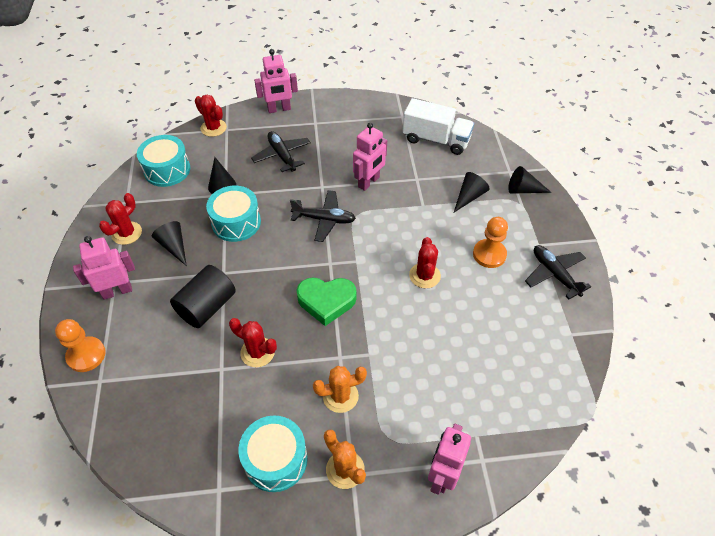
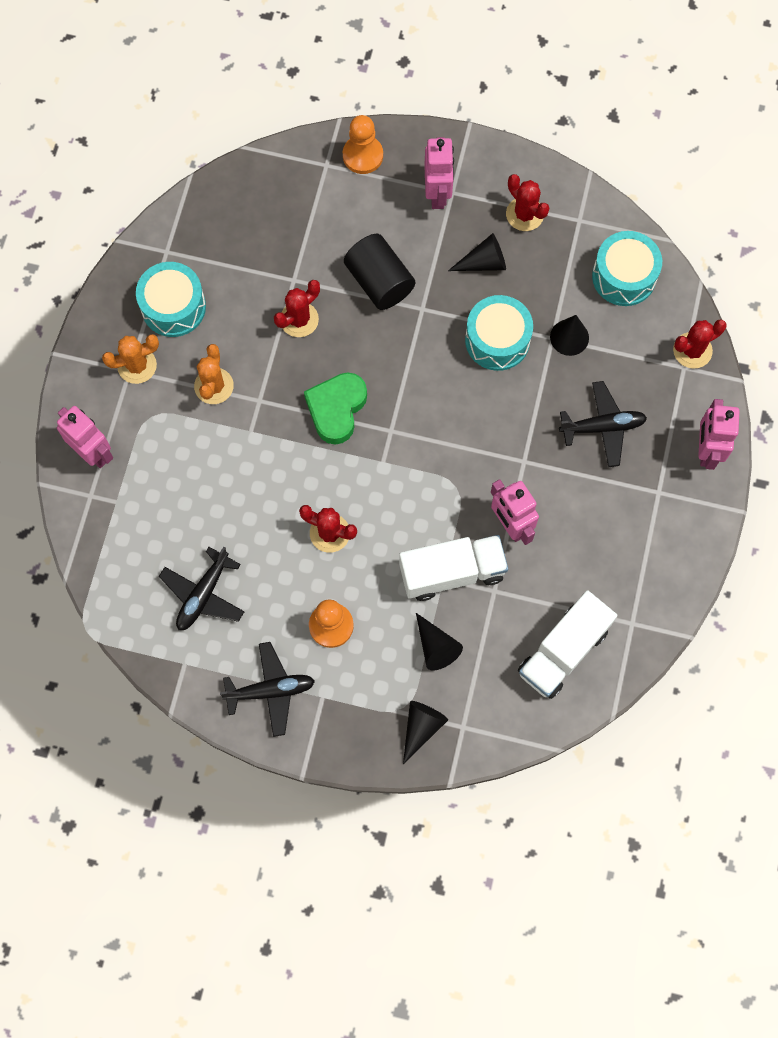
camera: 110 degrees right, 20 degrees up
(324, 219) = (463, 446): black plane -> black plane (203, 594)
(416, 202) = (452, 572): none -> white truck

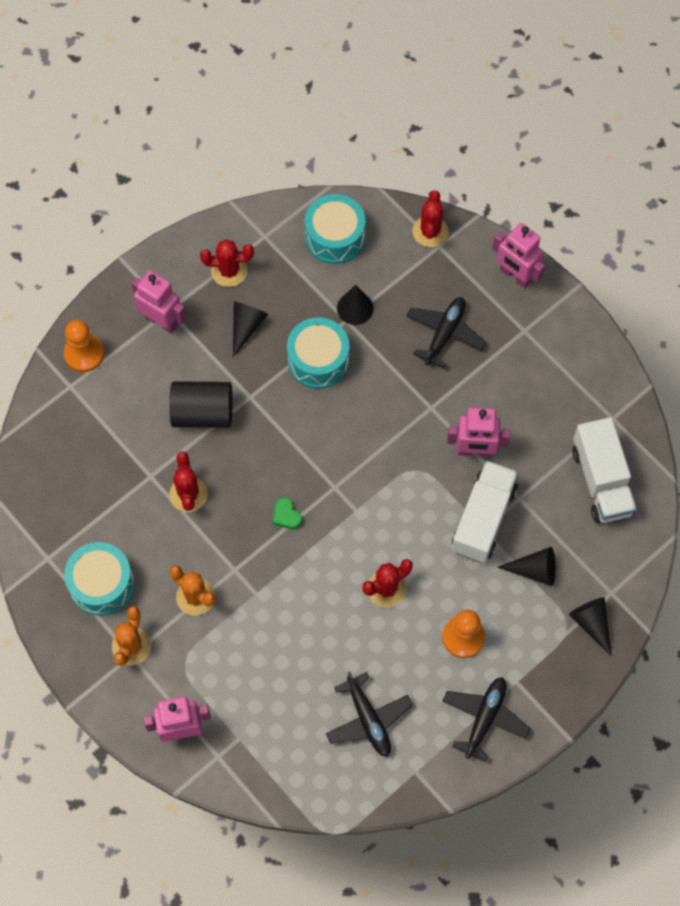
camera: 55 degrees left, 5 degrees down
(336, 409) = (286, 516): green heart -> green heart, size x0.48

